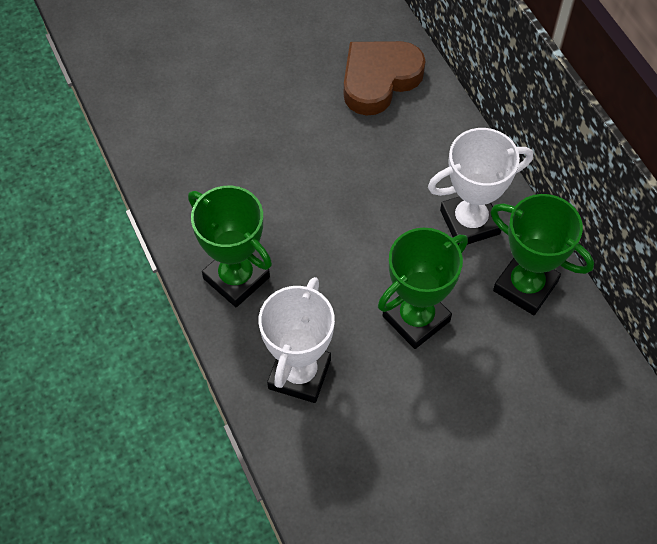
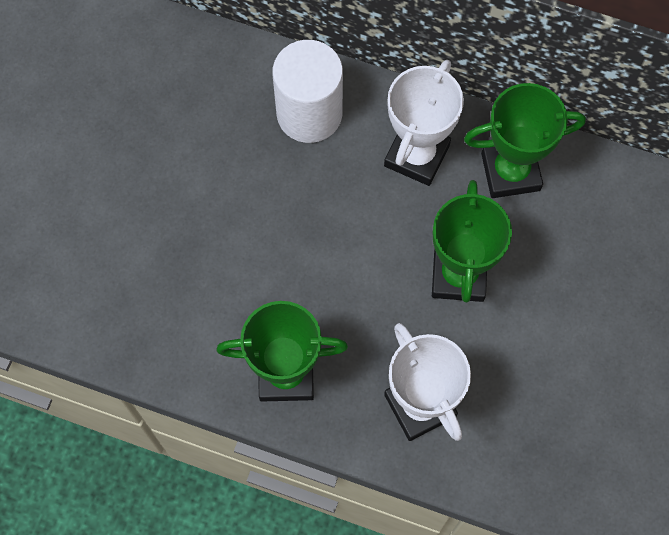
camera: 45 degrees left, 10 degrees up
(379, 80) = (215, 91): brown heart -> none
(425, 140) = (309, 114): none -> white cylinder

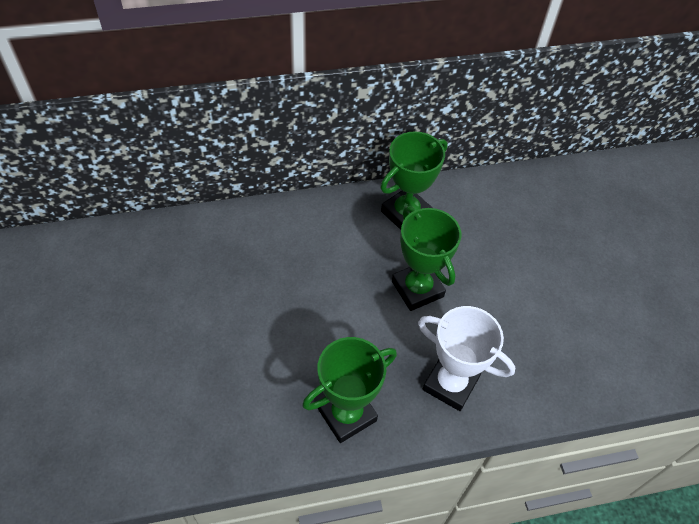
camera: 35 degrees left, 15 degrees down
(309, 114) = (254, 239): white cylinder -> none
(417, 155) = (341, 231): white trophy -> none

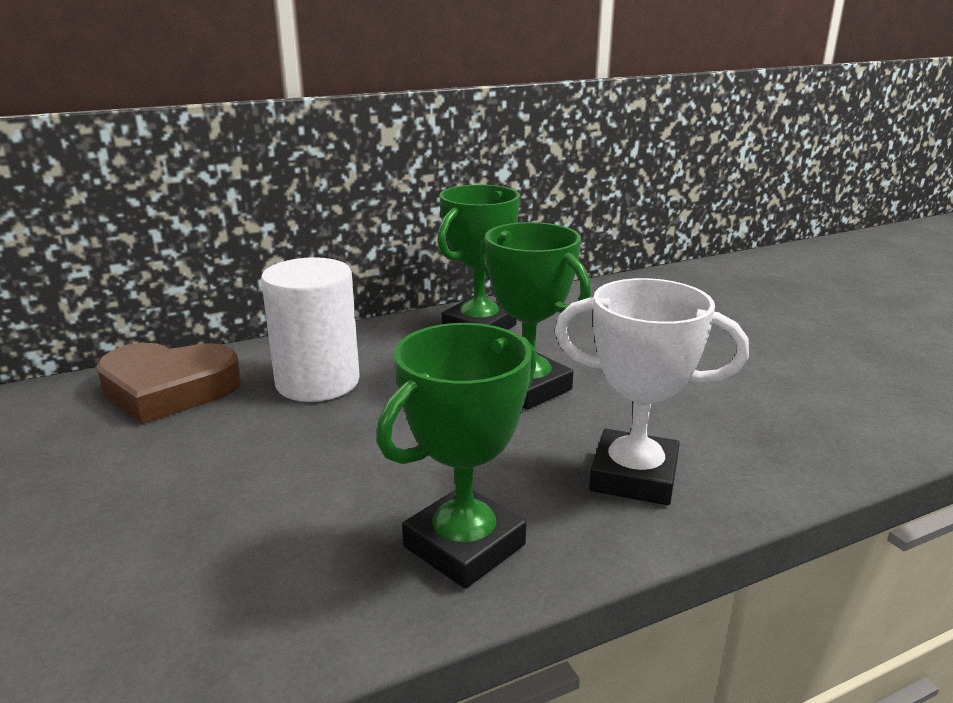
camera: 10 degrees left, 30 degrees down
(207, 243) = (168, 390): none -> brown heart
(293, 254) = (317, 382): none -> white cylinder

